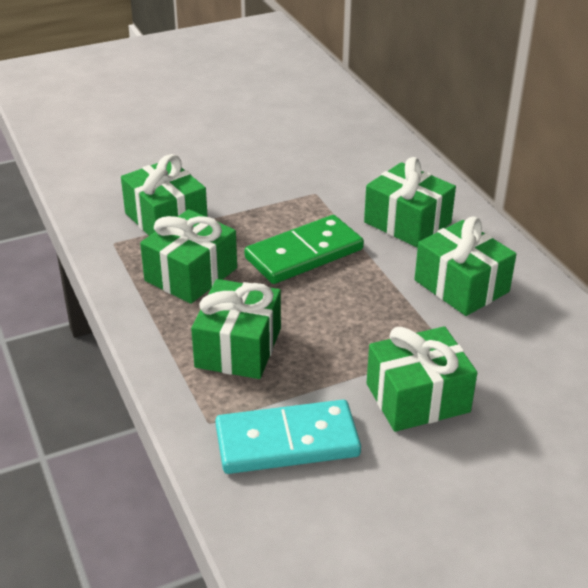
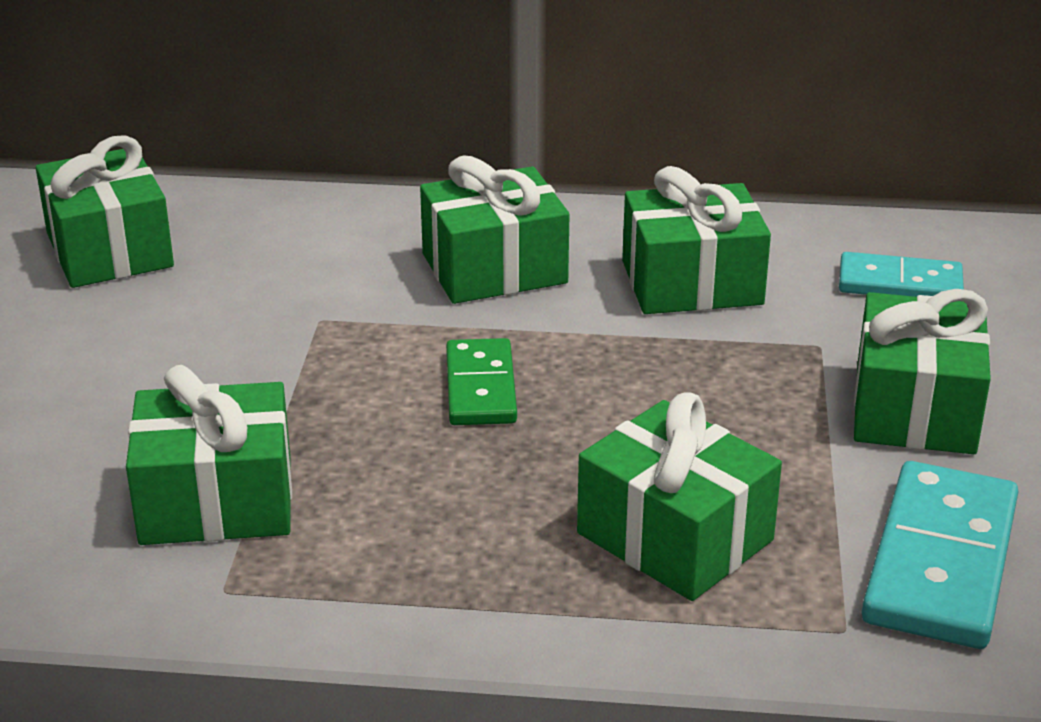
camera: 60 degrees left, 5 degrees down
(191, 274) = (423, 524): green gift -> green gift (109, 250)
(304, 254) = (481, 387): green domino -> green domino, size x0.63
(542, 359) = (900, 284): none -> turquoise domino

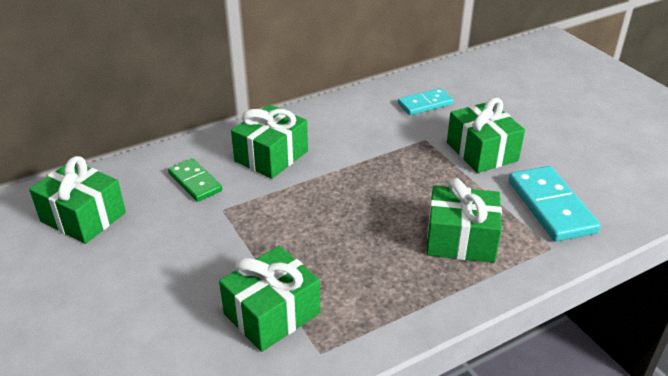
camera: 35 degrees left, 5 degrees up
(481, 387) = (324, 211): green domino -> green domino (195, 182)
(691, 282) = (353, 132): green gift -> none

